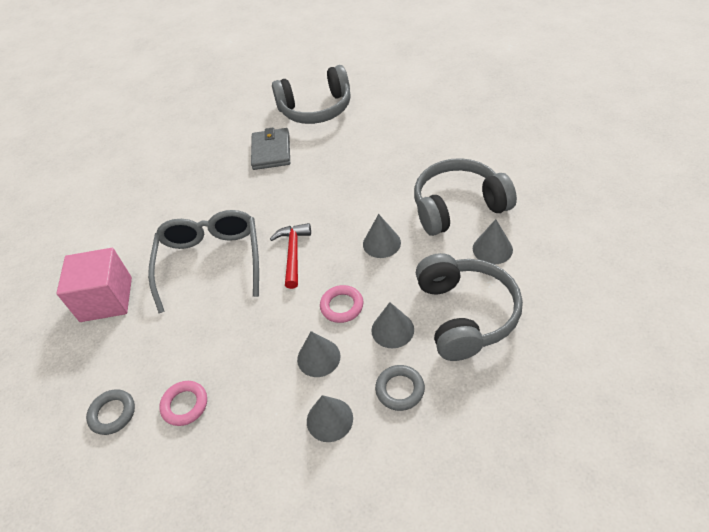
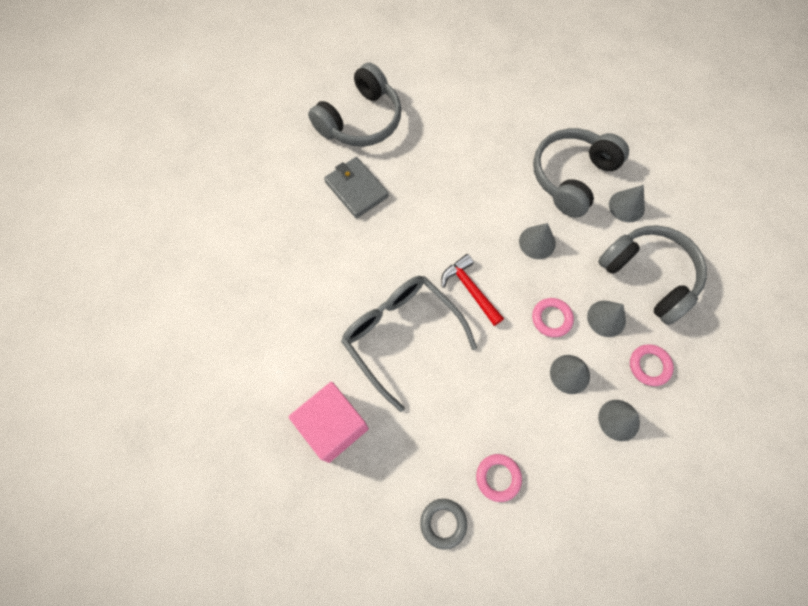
camera: 40 degrees left, 20 degrees up
(400, 389) = (649, 366): grey ring -> pink ring

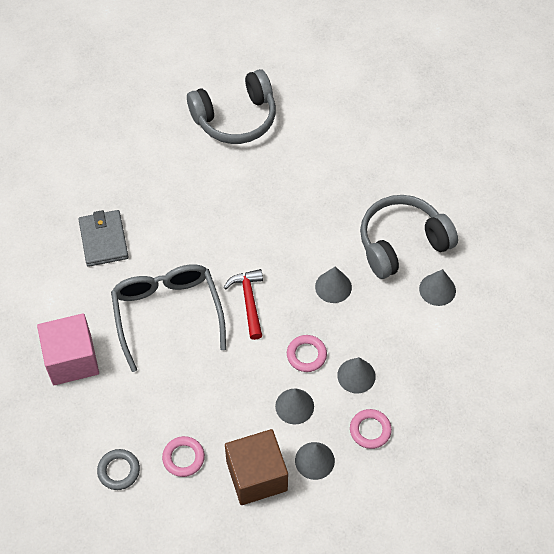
camera: 25 degrees right, 10 degrees down
(356, 189) = (198, 177): grey wallet -> grey wallet (104, 240)
(576, 462) = (256, 476): none -> brown cube
(648, 276) = (419, 357): grey headphones -> none

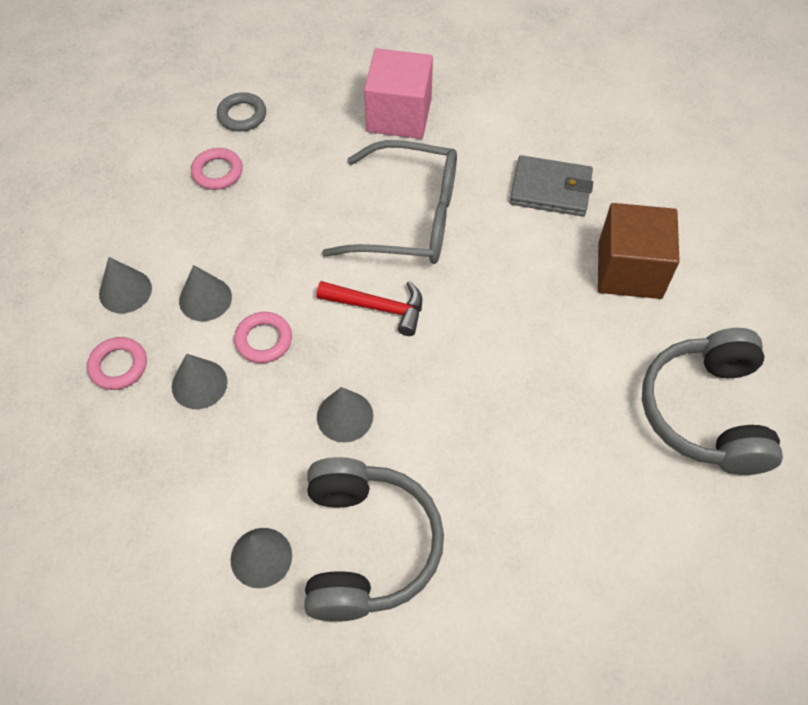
camera: 115 degrees right, 0 degrees up
(256, 476) = (149, 229): brown cube -> brown cube (629, 270)

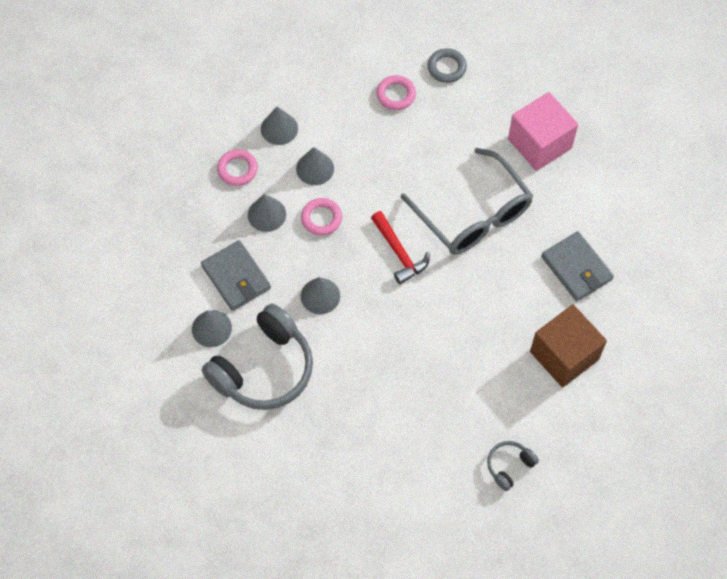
camera: 45 degrees right, 5 degrees up
(232, 477) = (236, 277): none -> grey wallet
(706, 412) = (509, 466): grey headphones -> grey headphones, size x0.45

